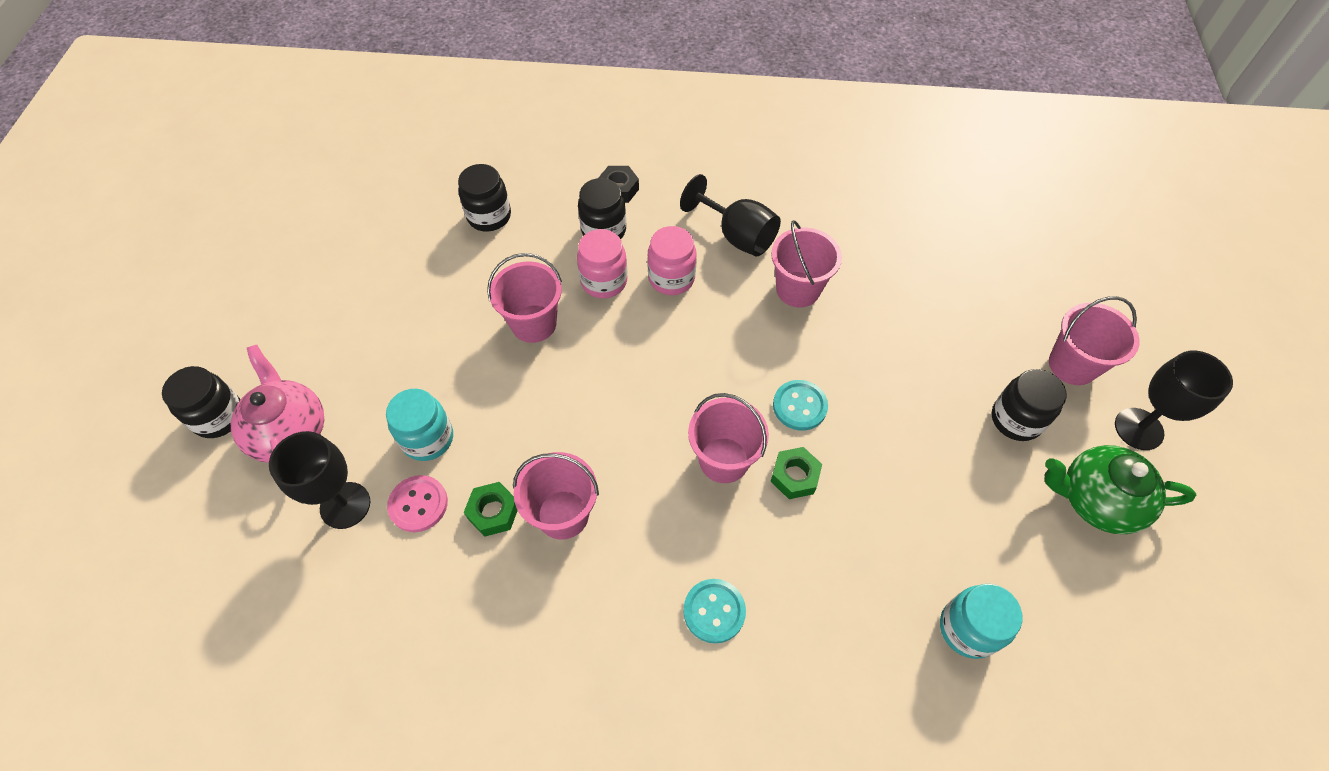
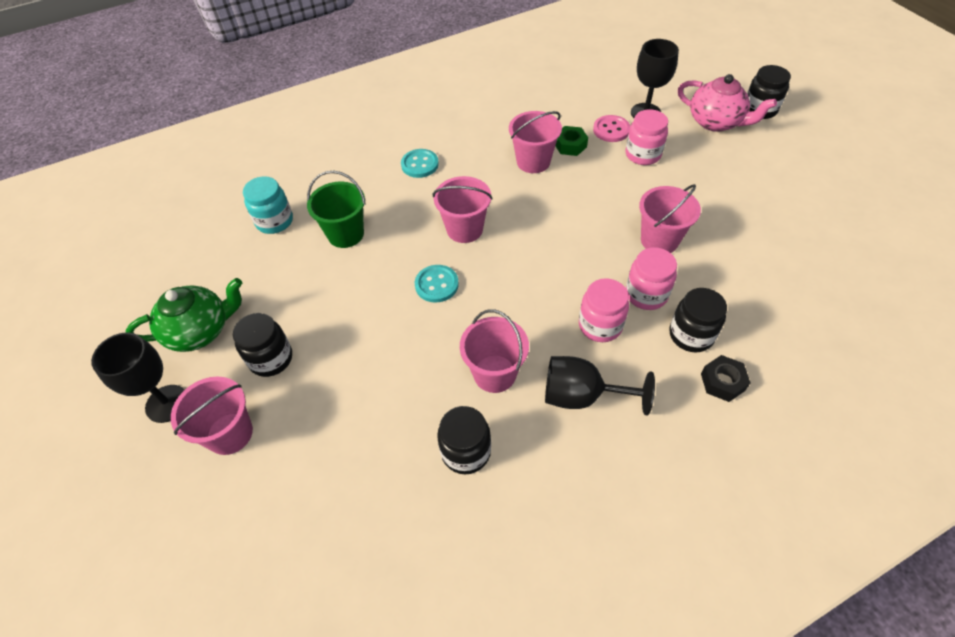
camera: 150 degrees right, 5 degrees down
(428, 438) = (643, 154): turquoise jar -> pink jar
(489, 216) = (786, 295): black jar -> black jar (466, 452)
(794, 476) = (414, 243): green nut -> none
(875, 543) = (346, 234): none -> green bucket

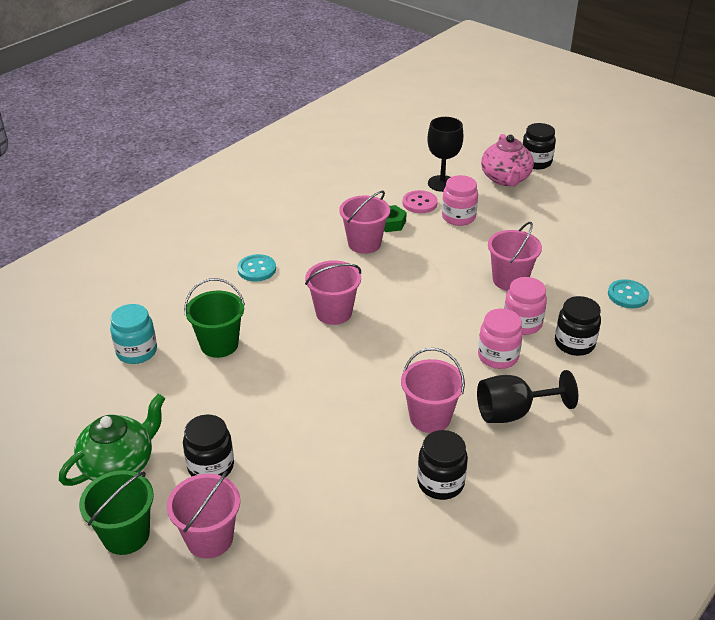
camera: 25 degrees left, 15 degrees down
(167, 403) = (126, 535): black goblet -> green bucket
(436, 284) = (335, 363): turquoise button -> turquoise button (628, 295)
(716, 122) = (505, 179): pink teapot -> pink teapot turned 75 degrees clockwise
(722, 382) = (617, 370): black nut -> none

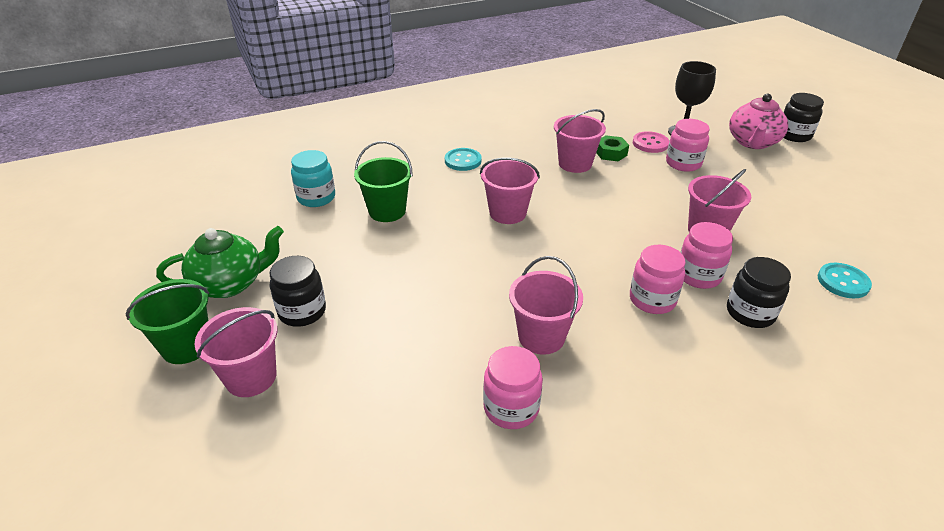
camera: 25 degrees right, 0 degrees up
(440, 483) = (511, 408): black jar -> pink jar
(513, 413) = (637, 362): black goblet -> none

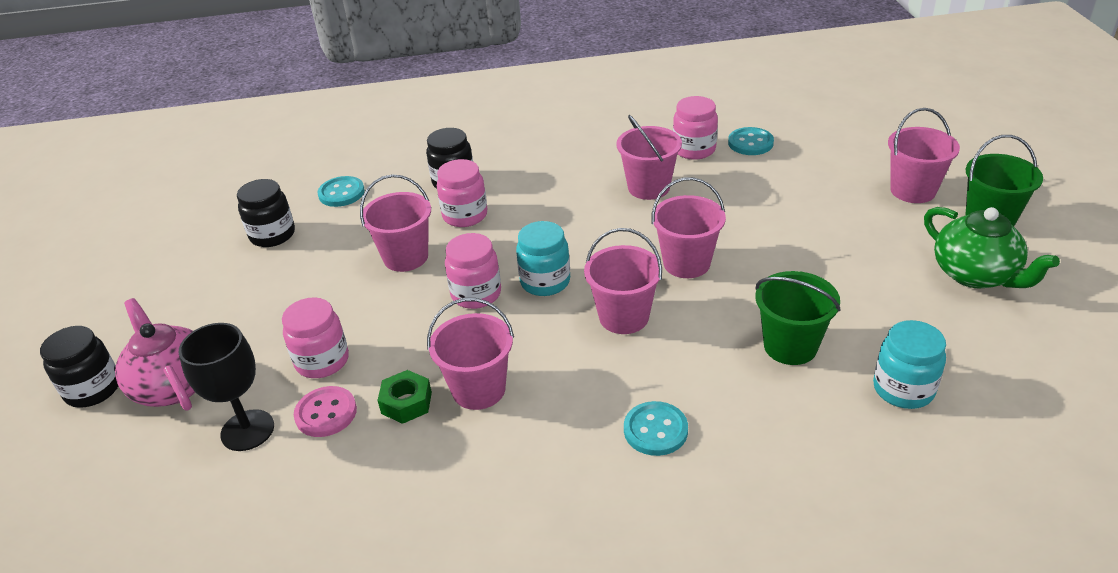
camera: 160 degrees left, 0 degrees up
(230, 283) = (976, 275): green teapot -> green teapot turned 120 degrees counterclockwise
(302, 311) = (880, 235): black jar -> black jar (272, 235)
(441, 434) = (750, 143): none -> turquoise button
(475, 259) = (686, 263): none -> pink bucket
(580, 228) = (545, 282): none -> turquoise jar
(652, 300) = (528, 202): pink jar -> pink jar (476, 294)
(752, 142) = (173, 385): pink teapot -> pink teapot turned 75 degrees counterclockwise

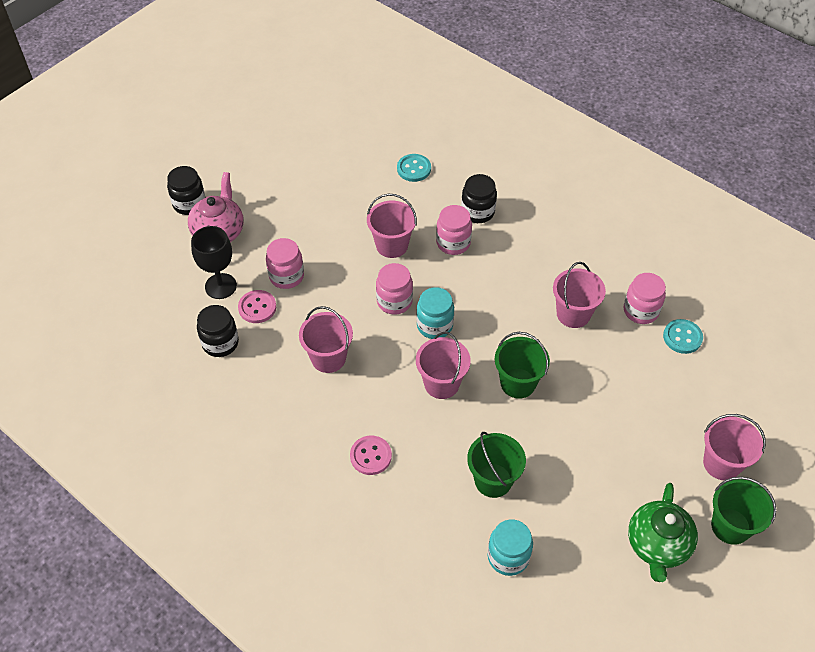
camera: 45 degrees right, 15 degrees up
(272, 235) = (350, 171): black jar -> black jar (220, 343)
(406, 403) = (292, 334): green nut -> none
(655, 430) = (370, 456): turquoise button -> pink button
(686, 263) = (518, 383): pink bucket -> green bucket

